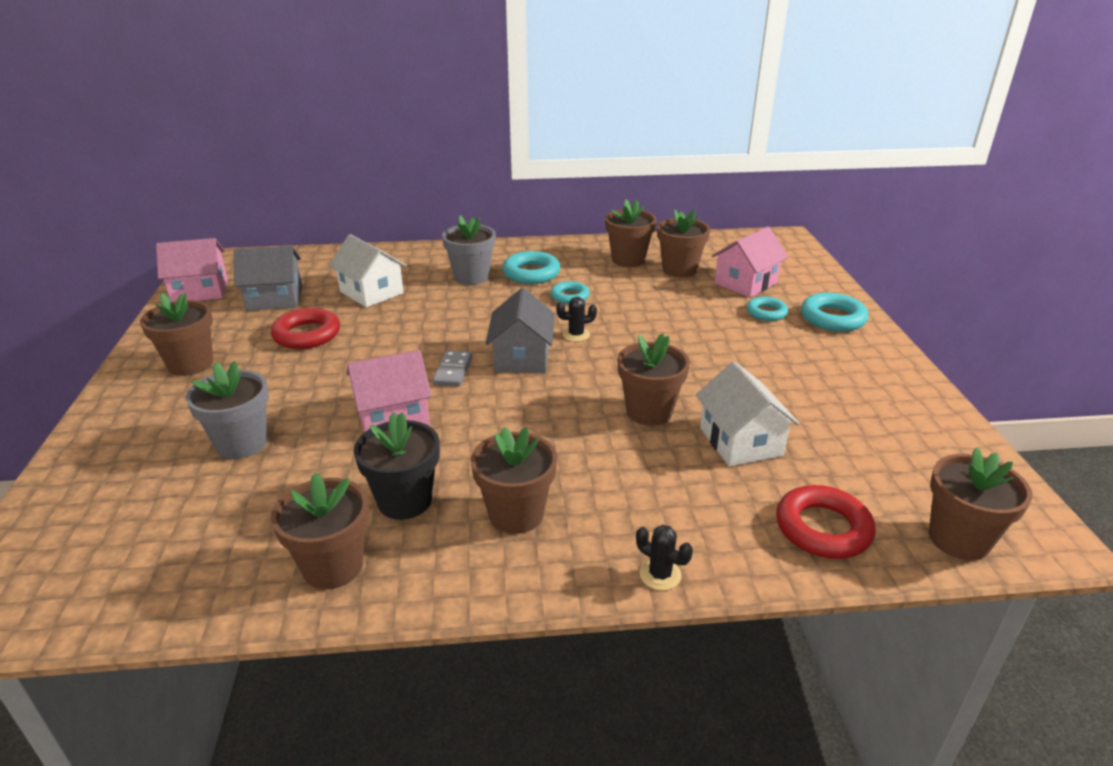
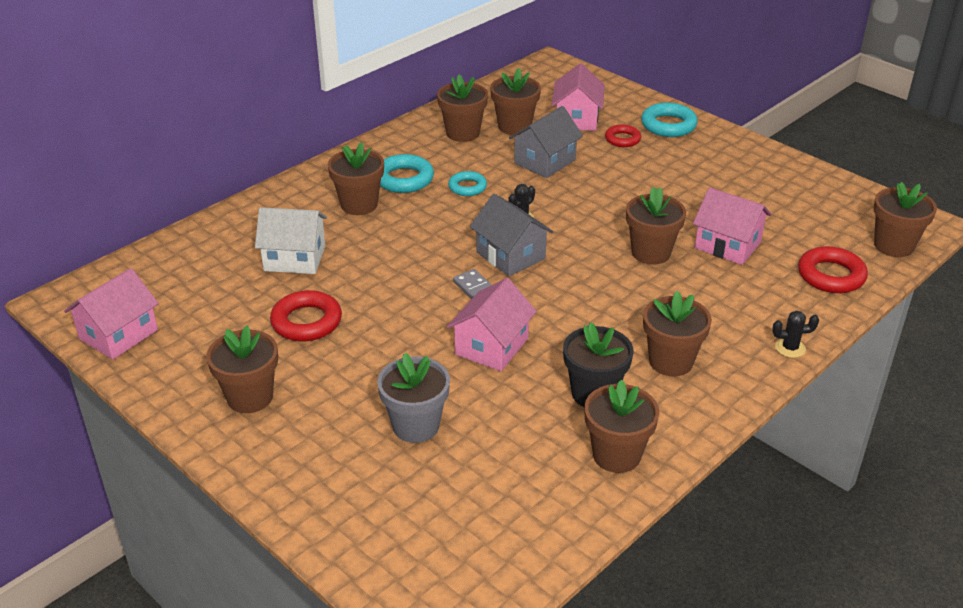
camera: 40 degrees left, 5 degrees up
(274, 299) = (213, 306): grey house -> grey house (544, 161)
(471, 277) = (359, 205): grey flower pot -> brown flower pot
(740, 441) = (727, 245): white house -> pink house
(766, 312) = (622, 139): turquoise ring -> red ring

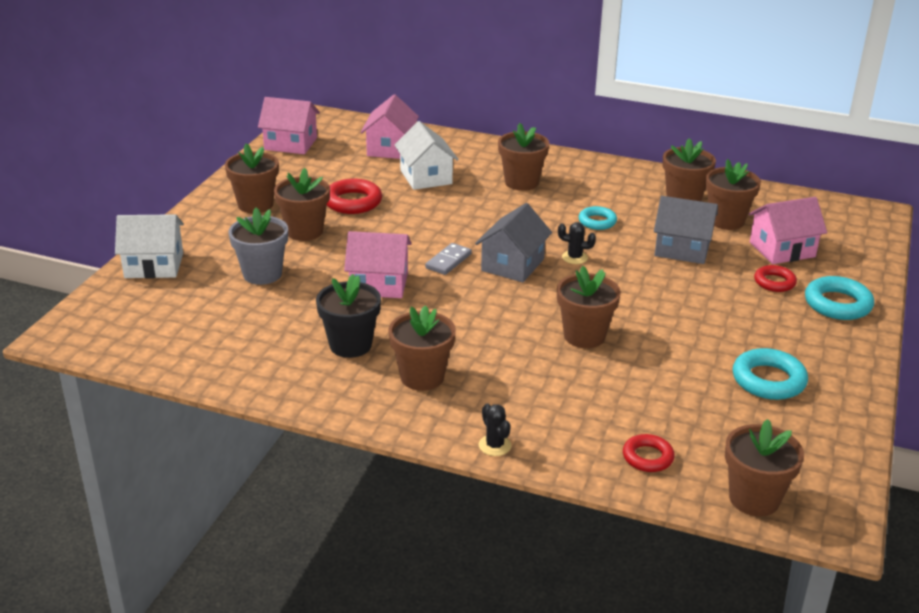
camera: 65 degrees right, 5 degrees down
(332, 515) = (154, 265): none -> white house
(404, 179) = (579, 191): turquoise ring -> turquoise ring (768, 380)
(616, 455) = (279, 371): brown flower pot -> brown flower pot (304, 231)
(727, 245) = (641, 379): pink house -> pink house (390, 148)
(831, 275) = (647, 457): red ring -> red ring, size x0.64

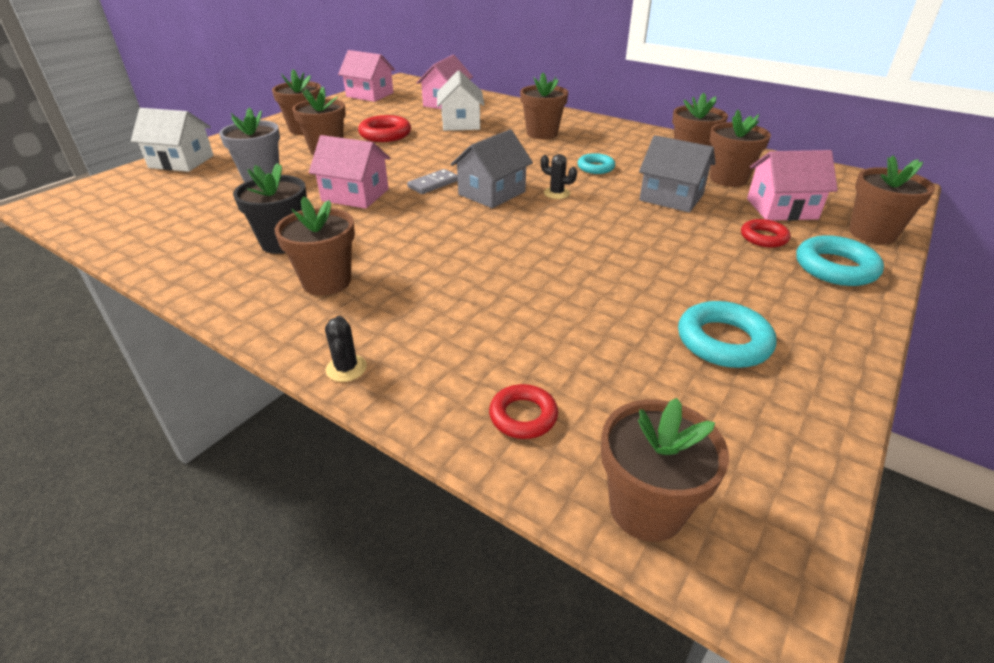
camera: 15 degrees right, 5 degrees up
(584, 336) = (525, 264): brown flower pot -> brown flower pot (872, 233)

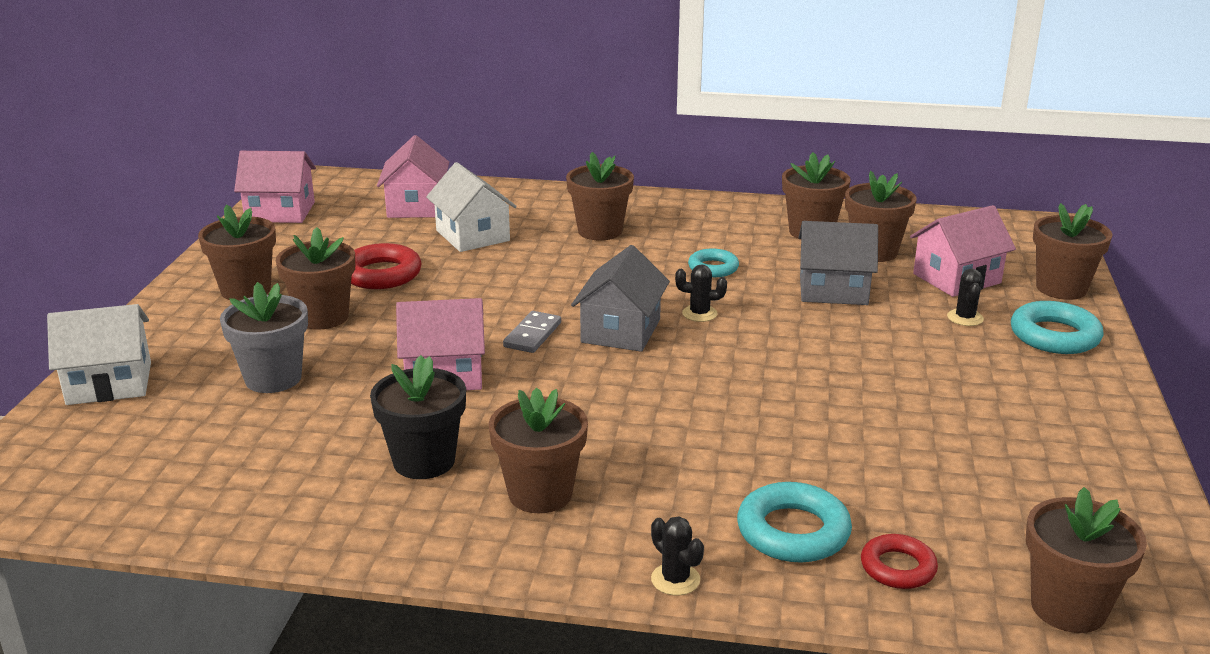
camera: 25 degrees left, 10 degrees down
(723, 341) = (1013, 441): turquoise ring -> turquoise ring (793, 531)
(763, 237) = (965, 318): red ring -> black cactus

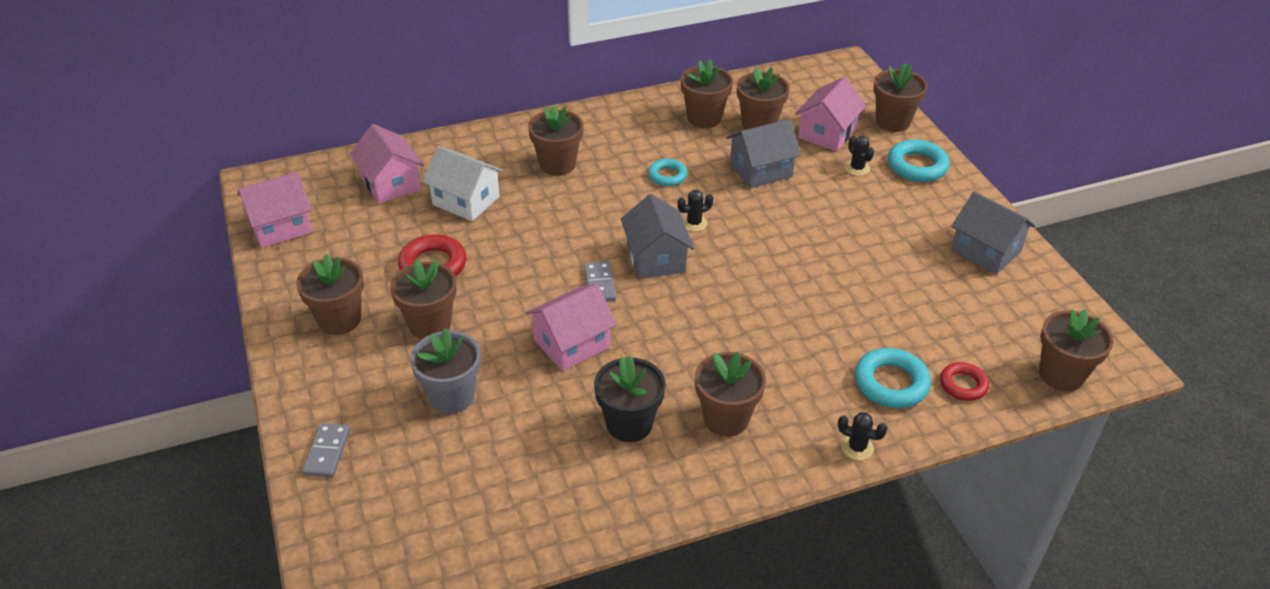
camera: 30 degrees left, 15 degrees up
(109, 383) = (327, 452): white house -> grey domino
(1075, 442) = (985, 251): none -> grey house

